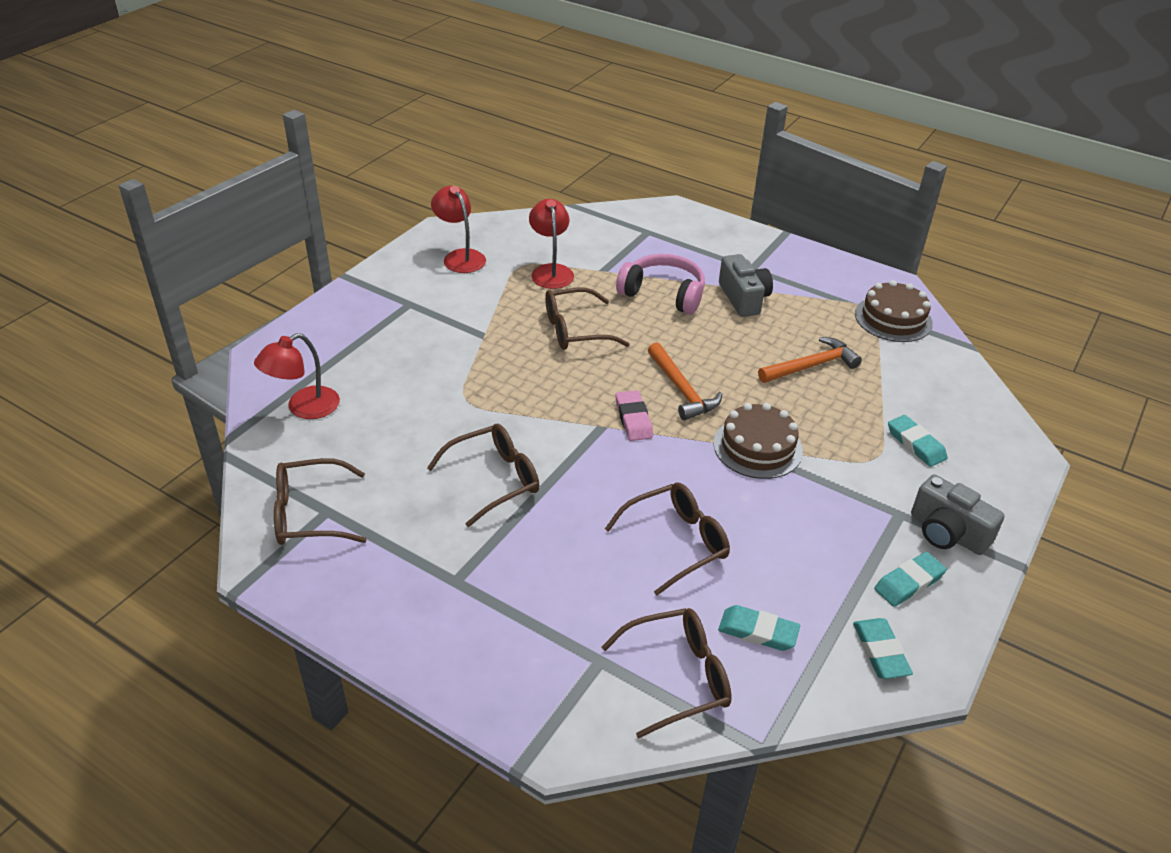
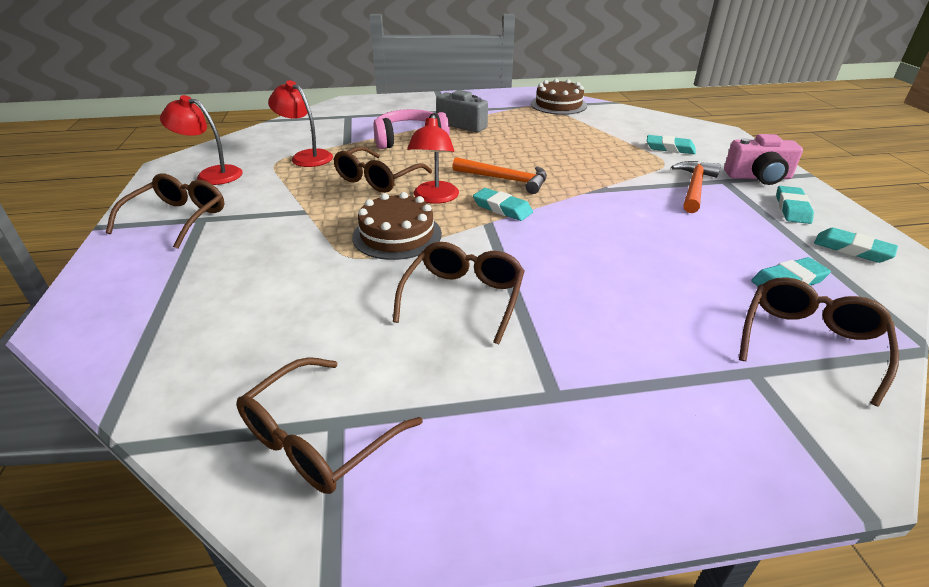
camera: 40 degrees left, 5 degrees down
(304, 408) = (181, 345): red lamp -> red lamp (434, 198)
(633, 419) = (502, 208): pink eraser -> turquoise eraser
(677, 542) = (653, 261): brown glasses -> brown glasses (178, 218)
(757, 447) = (601, 186): brown cake -> brown cake (397, 235)
(811, 366) = (556, 138): orange hammer -> orange hammer (694, 187)
(947, 532) = (758, 177): grey camera -> pink camera

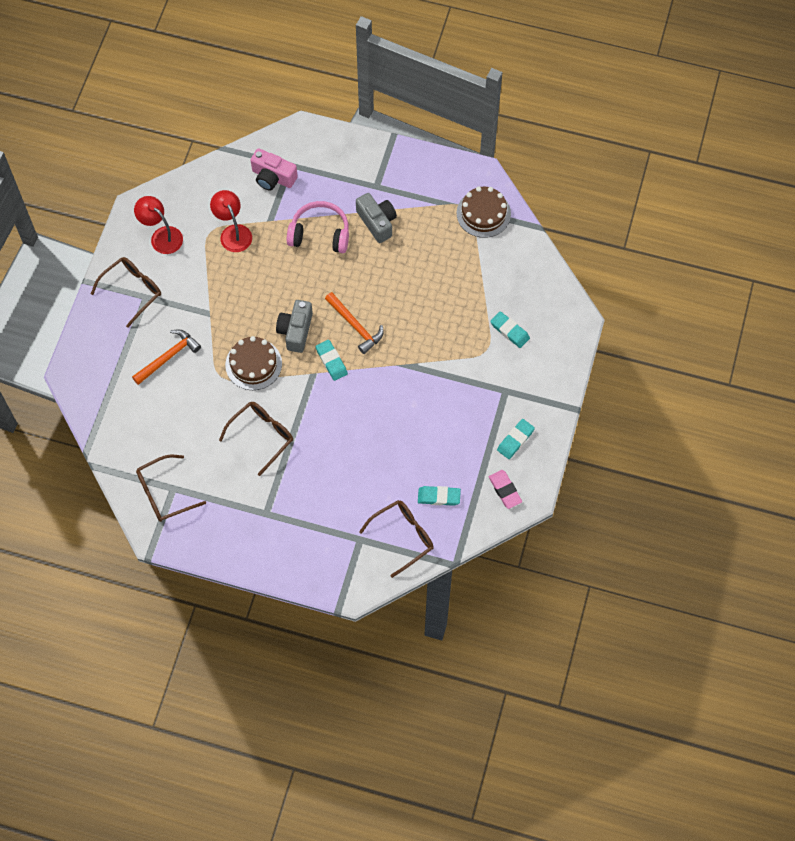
camera: 25 degrees right, 30 degrees up
(377, 179) = (269, 290): brown glasses -> none
(434, 198) = (296, 331): red lamp -> grey camera
(694, 187) = (476, 390): orange hammer -> orange hammer (168, 357)
(758, 177) = (534, 397): pink camera -> pink camera (273, 177)
(852, 249) = (505, 490): turquoise eraser -> pink eraser

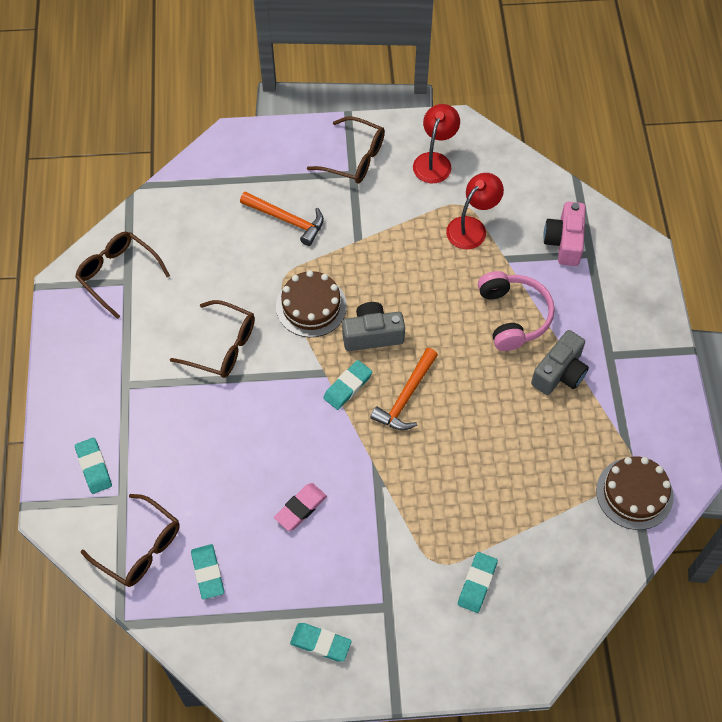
camera: 70 degrees right, 5 degrees down
(326, 552) = (94, 467): none -> turquoise eraser
(505, 490) = (244, 653): pink eraser -> pink eraser (300, 508)

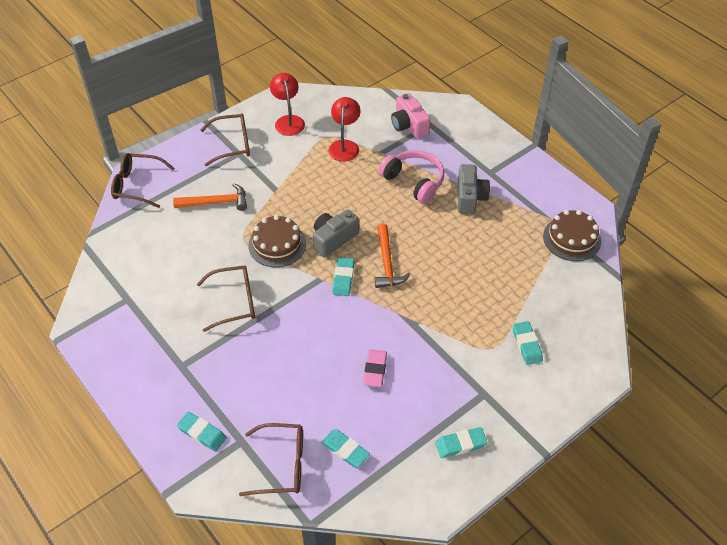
camera: 35 degrees left, 10 degrees down
(118, 274) = (116, 298): brown glasses -> brown glasses (137, 185)

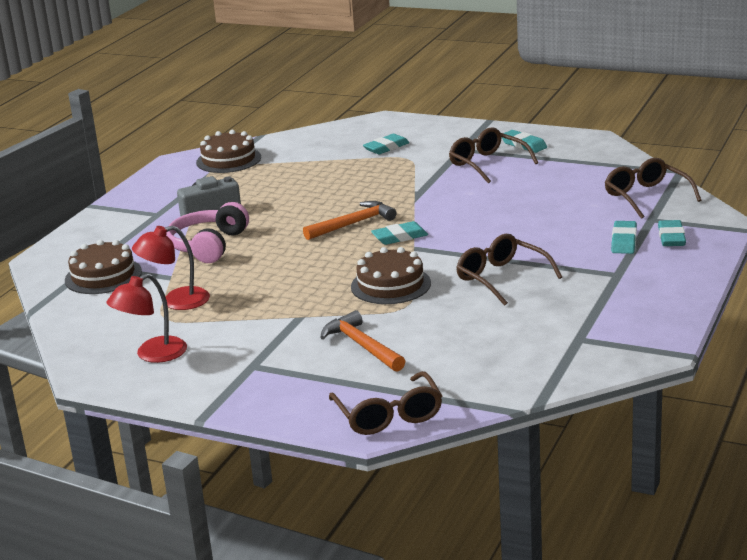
camera: 115 degrees left, 25 degrees down
(233, 144) = (237, 376): brown glasses -> brown glasses (487, 164)
(333, 239) = (348, 259): grey camera -> none
(345, 450) = (593, 179): turquoise eraser -> turquoise eraser (624, 241)
(375, 370) = (494, 192): pink eraser -> none
(409, 125) = (103, 276): pink camera -> brown cake

